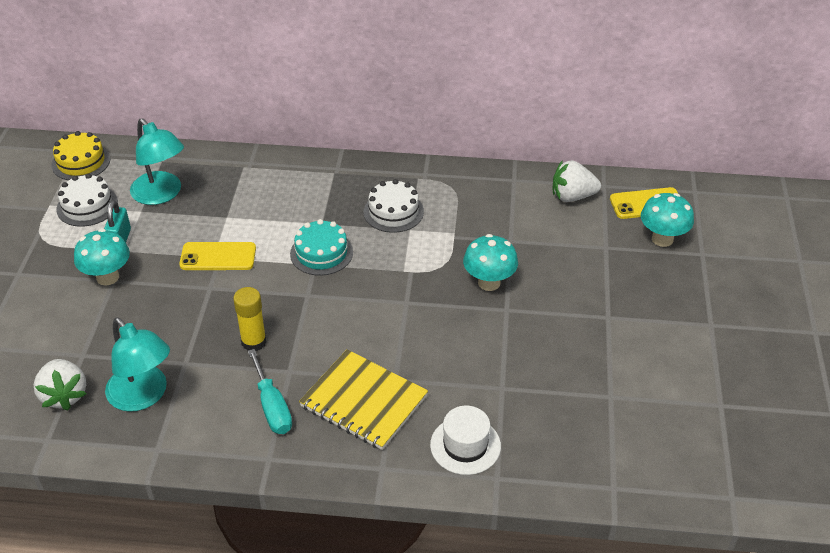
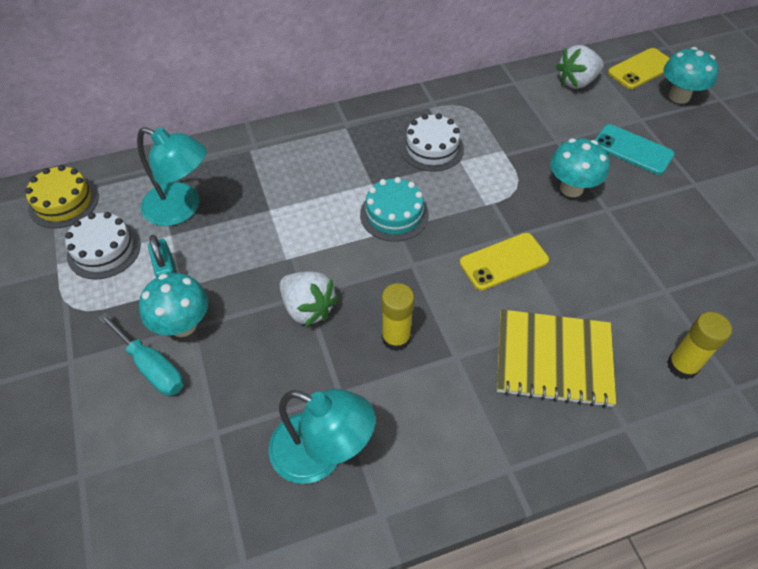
camera: 25 degrees left, 10 degrees up
(64, 395) = (227, 494): white strawberry -> white strawberry (308, 308)
(218, 257) = (291, 256): yellow phone -> yellow phone (503, 262)
(272, 407) = (468, 405): turquoise screwdriver -> turquoise screwdriver (152, 367)
(465, 445) = (682, 366): white hat -> yellow glue stick
(574, 270) = (632, 150): none -> turquoise phone

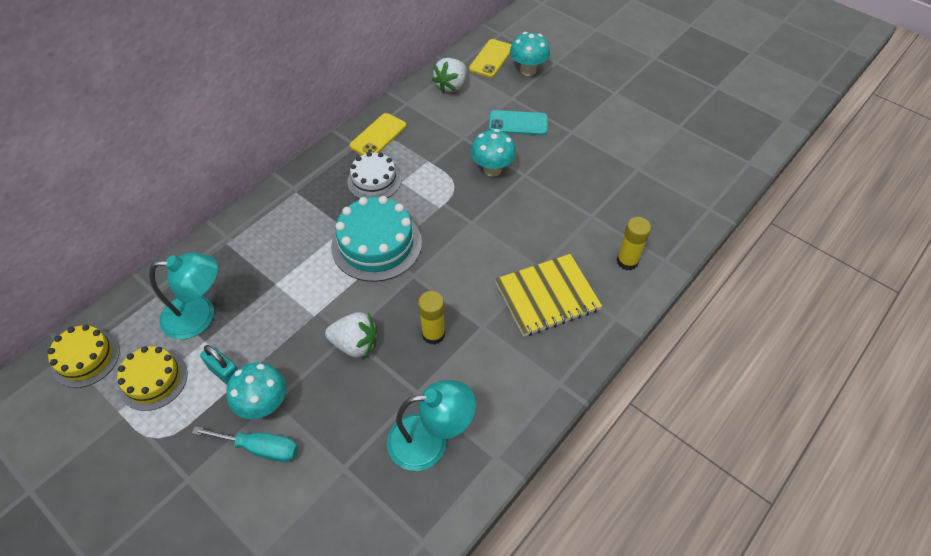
camera: 30 degrees left, 0 degrees up
(104, 250) = (153, 380): white cake -> yellow cake
(394, 214) = (376, 244): turquoise cake -> turquoise cake, size x1.57
(503, 262) = (476, 244): yellow phone -> yellow phone (378, 136)

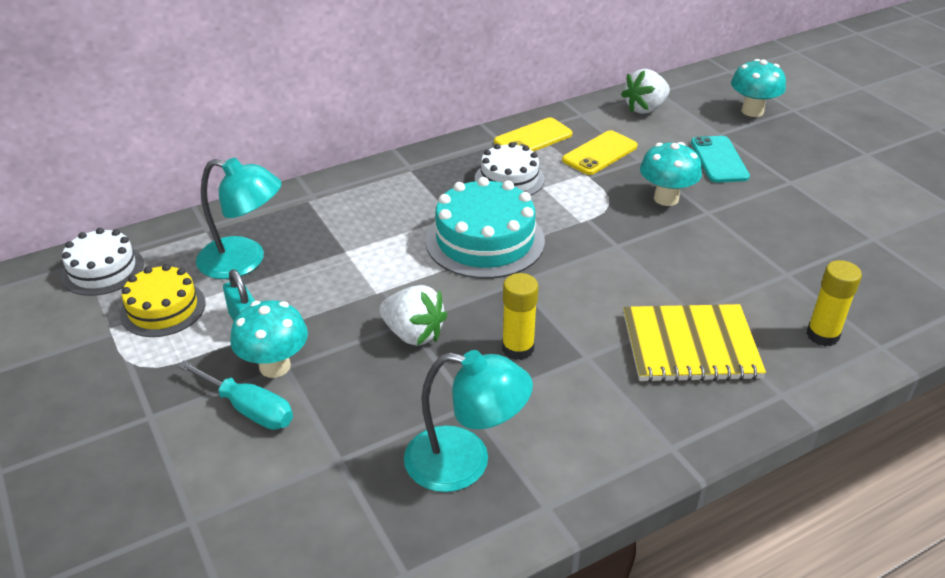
camera: 20 degrees right, 15 degrees down
(86, 358) = (102, 270): yellow cake -> white cake
(491, 59) = (707, 92): yellow phone -> yellow phone (600, 153)
(518, 123) = (719, 160): turquoise phone -> turquoise phone turned 60 degrees clockwise

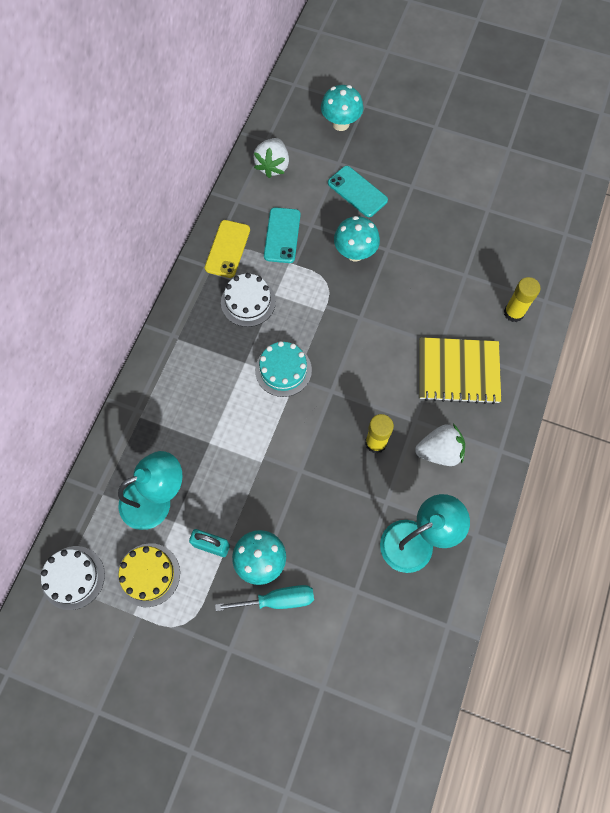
camera: 40 degrees left, 30 degrees up
(413, 334) = (312, 476): white strawberry -> white strawberry (439, 451)
(485, 240) = (283, 370): turquoise cake -> turquoise cake, size x0.64
(600, 153) = (282, 235): yellow phone -> turquoise phone
(690, 346) = (458, 371): yellow notebook -> yellow notebook turned 45 degrees clockwise

